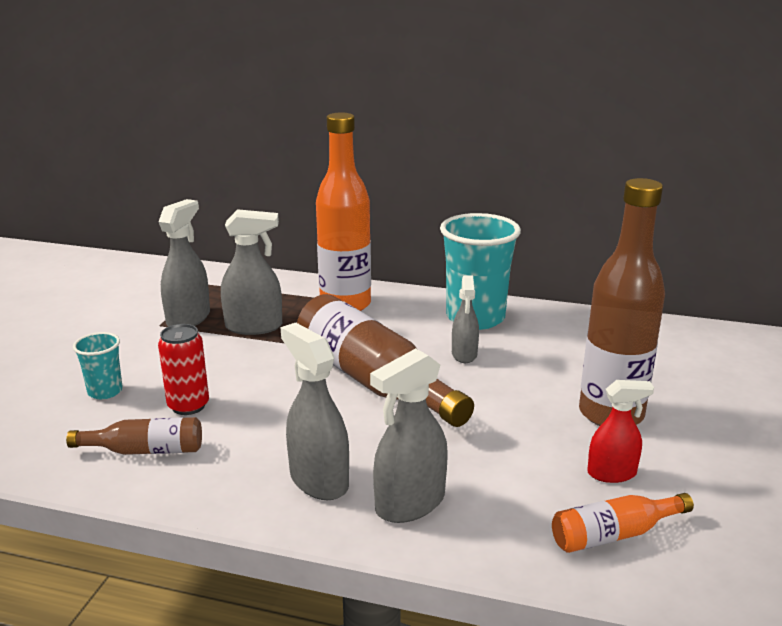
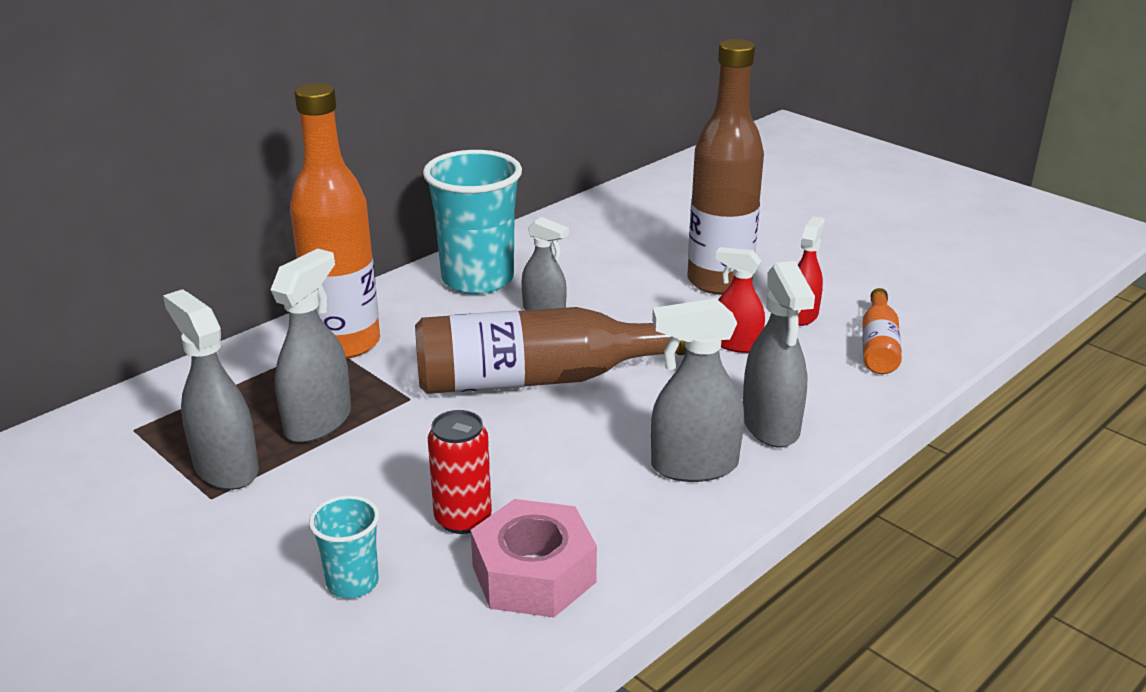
camera: 60 degrees left, 5 degrees up
(145, 450) = (534, 574): brown bottle -> pink nut
(518, 451) = (736, 344): none -> red spray bottle

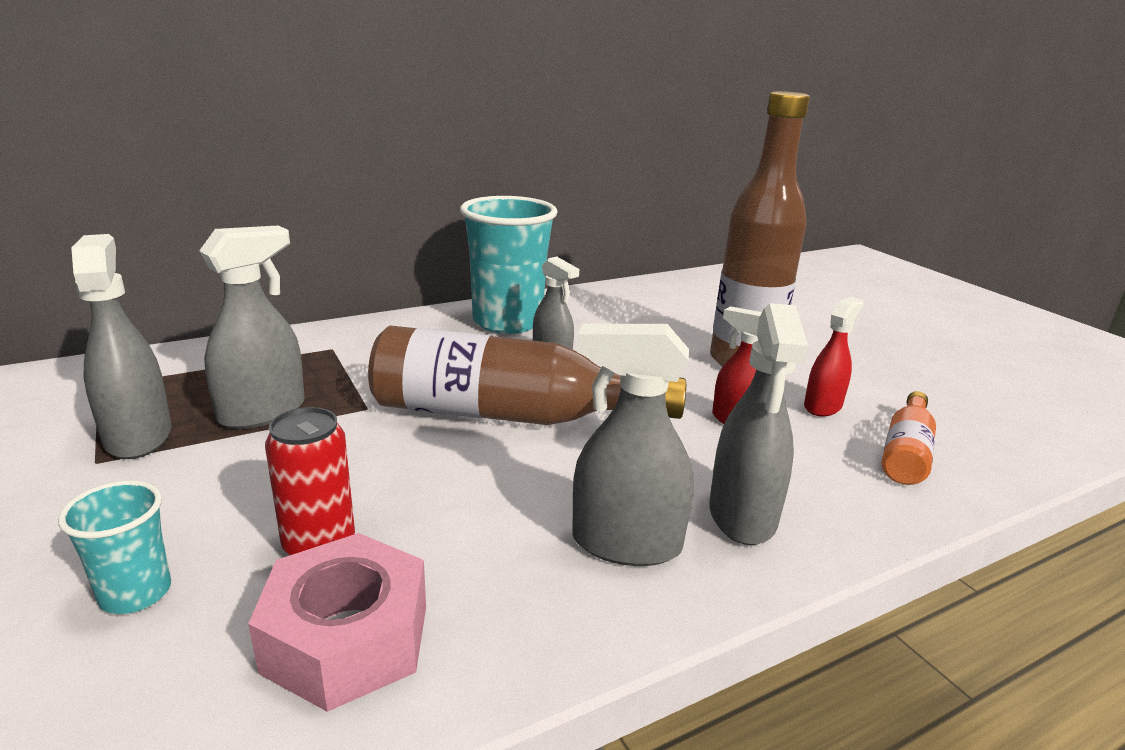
camera: 15 degrees right, 5 degrees down
(345, 343) = (348, 351): orange bottle -> none

